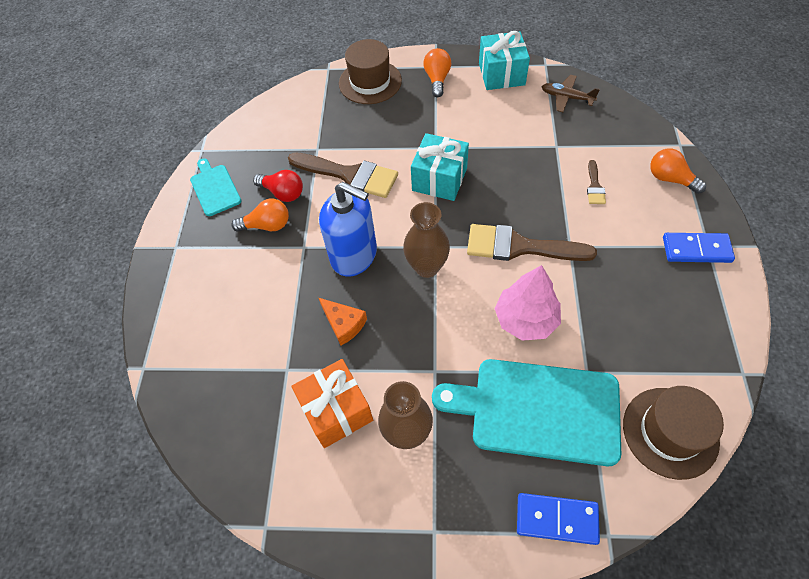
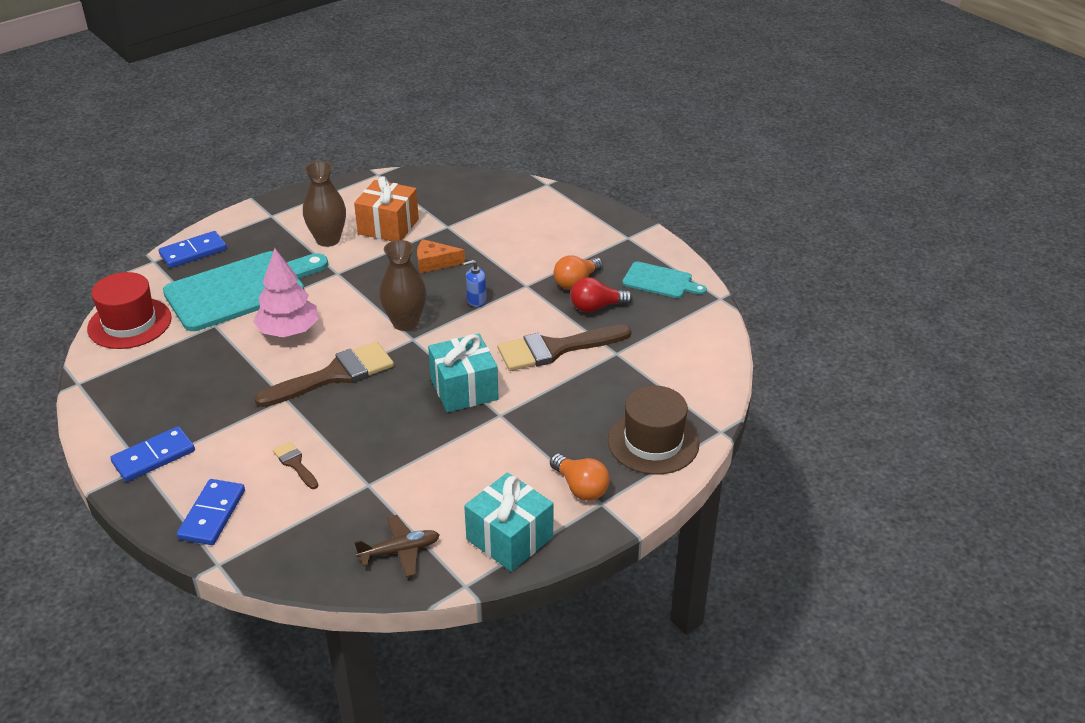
camera: 135 degrees right, 20 degrees down
(354, 255) = (476, 300): blue soap dispenser -> blue soap dispenser, size x0.42
(670, 179) = (212, 514): orange light bulb -> blue domino
(670, 432) = (129, 323): brown hat -> red hat

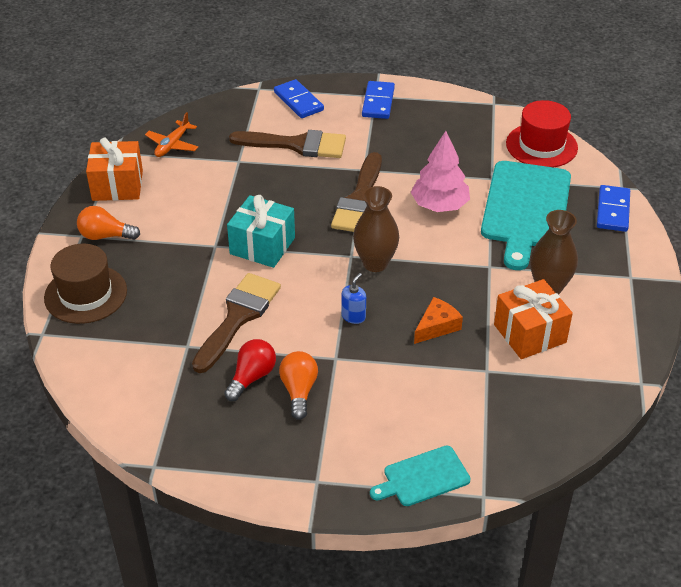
camera: 135 degrees right, 5 degrees up
(295, 464) = (297, 145): brown brush -> brown brush, size x2.11
(400, 551) = (172, 145): brown plane -> orange plane
(509, 538) = (117, 185): turquoise gift -> orange gift
(660, 281) = (228, 446): turquoise cutting board -> turquoise cutting board (423, 477)

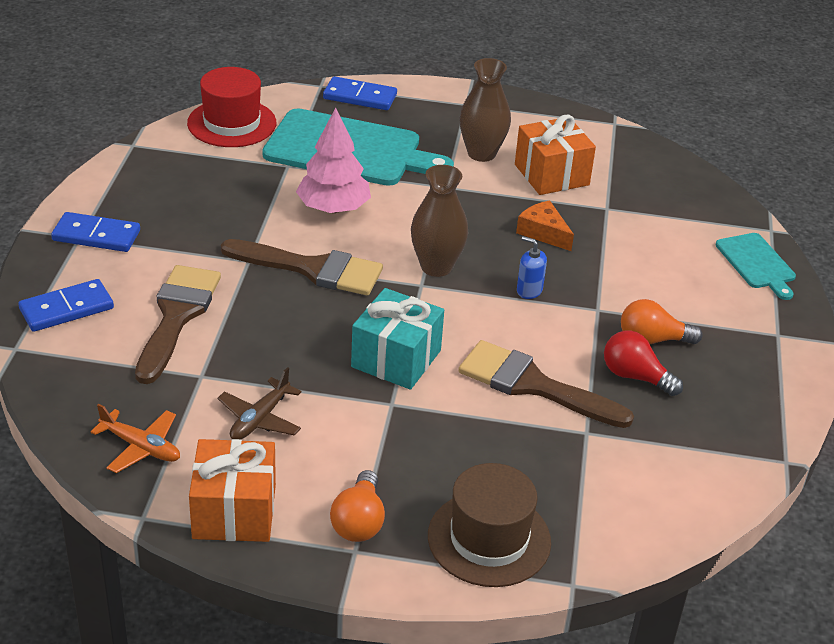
camera: 90 degrees left, 5 degrees down
(198, 188) = (260, 419): none -> brown plane

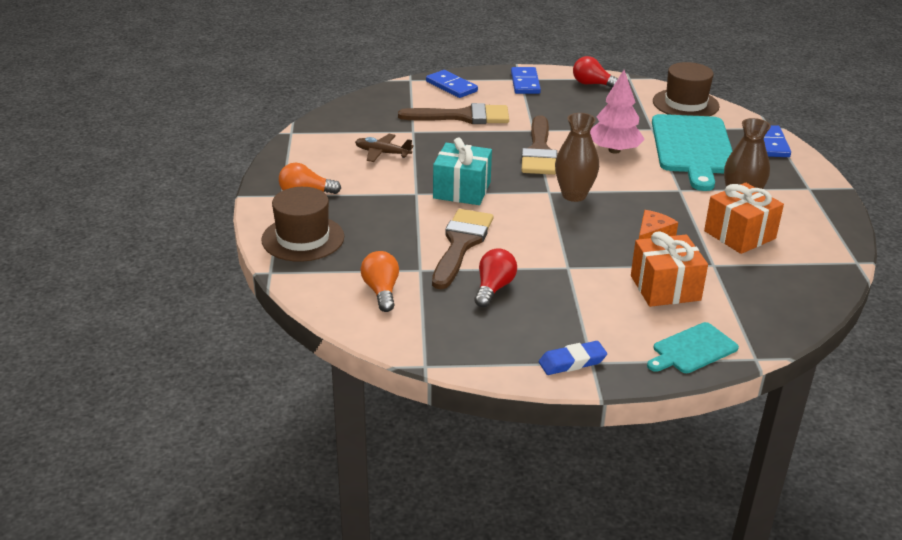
camera: 80 degrees right, 5 degrees down
(134, 179) = (592, 84): none -> red light bulb
(141, 447) = (345, 124): orange plane -> none
(232, 123) = (685, 104): red hat -> brown hat
(234, 511) = (303, 156): orange gift -> orange gift (665, 288)
(529, 290) = (571, 235): blue soap dispenser -> none
(652, 340) = (544, 295): orange light bulb -> orange light bulb (381, 291)
(778, 348) = (572, 362): none -> blue eraser

